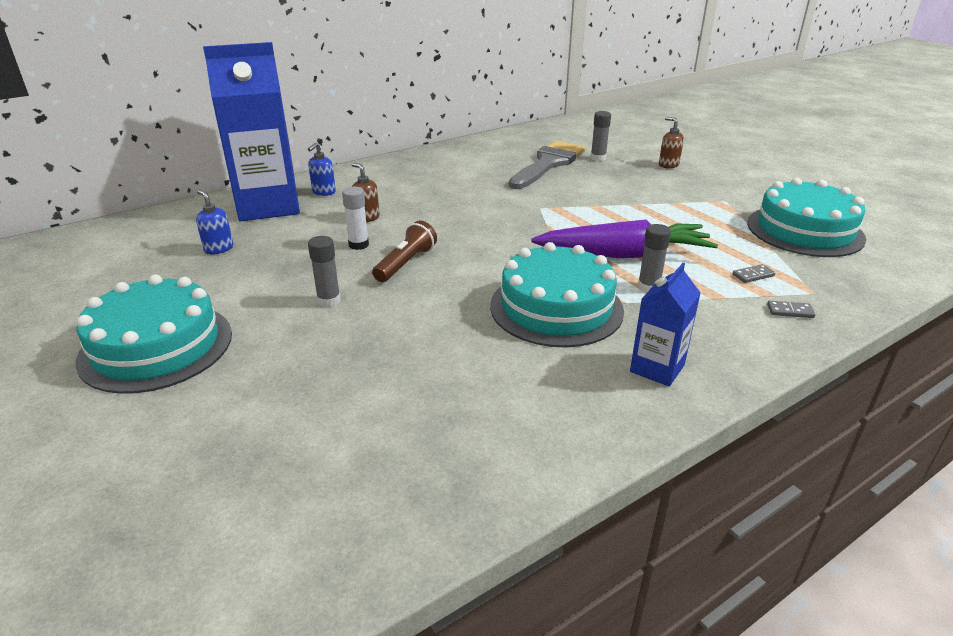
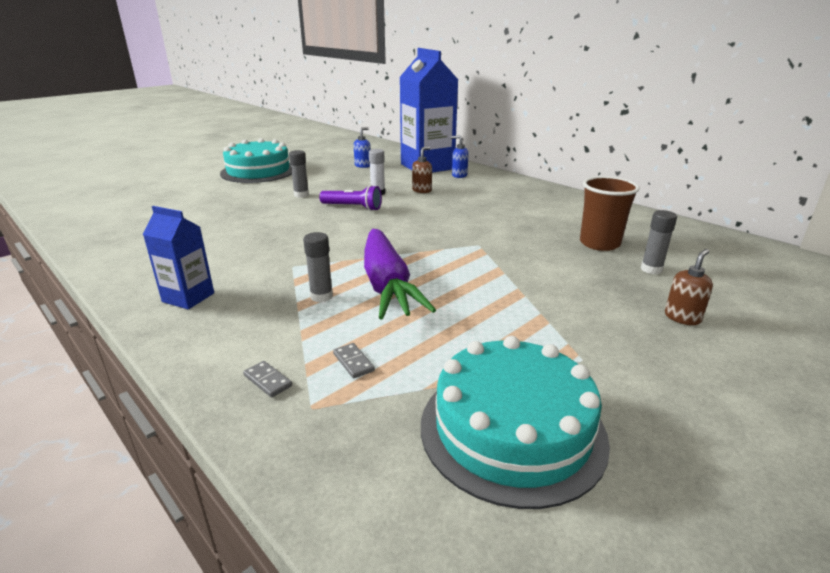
camera: 80 degrees right, 5 degrees down
(406, 263) = (353, 207): brown flashlight -> purple flashlight
(548, 164) = (599, 243): grey brush -> brown cup
(556, 307) = (287, 258): turquoise cake -> none
(790, 311) = (267, 381): grey domino -> grey domino turned 45 degrees counterclockwise

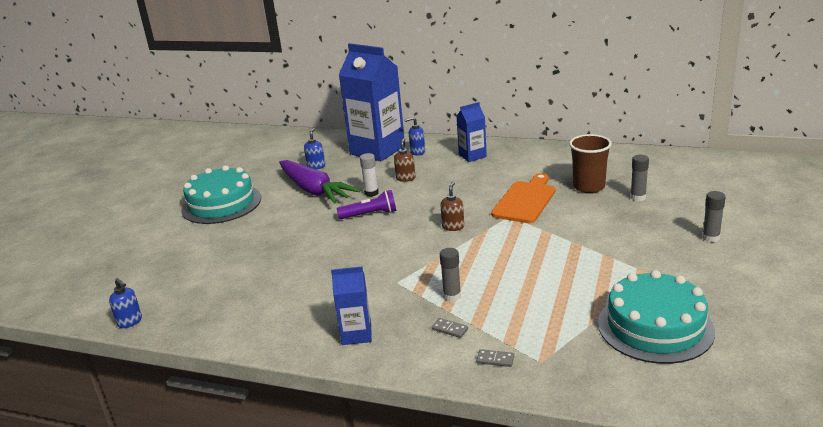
camera: 25 degrees left, 0 degrees up
(66, 226) = (130, 322): none -> blue soap dispenser
(301, 195) = (305, 216): grey glue stick -> grey glue stick (710, 238)
(353, 362) = (531, 328): grey domino -> grey domino (449, 329)
(387, 285) = (486, 271): purple carrot -> purple carrot (314, 190)
(506, 189) = (472, 156): none -> blue carton
(513, 236) = (525, 200): none -> orange cutting board
(682, 317) = (682, 227): brown soap dispenser -> brown soap dispenser (453, 227)

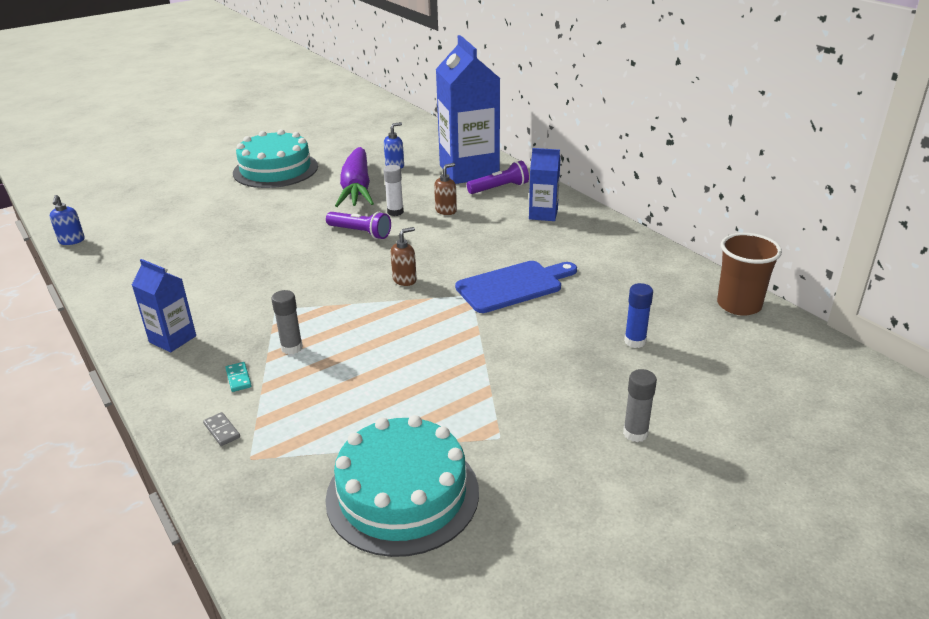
camera: 35 degrees right, 5 degrees up
(417, 152) = (499, 188): blue soap dispenser -> purple flashlight
(449, 329) = (238, 378): grey domino -> turquoise domino
(525, 200) = (513, 286): orange cutting board -> blue cutting board
(589, 187) = (602, 303): brown cup -> brown cup (739, 305)
(638, 197) = (635, 341): grey glue stick -> blue glue stick

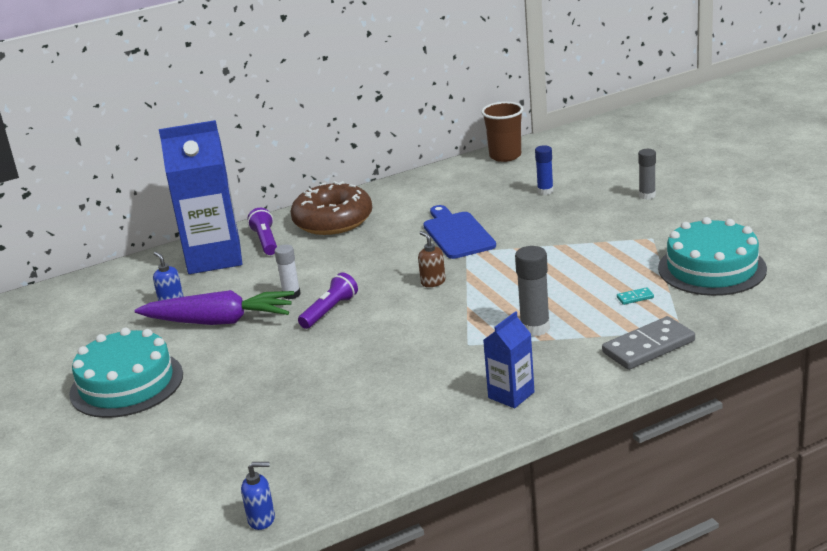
camera: 80 degrees left, 5 degrees down
(222, 430) = (648, 347): grey domino -> grey domino, size x2.40
(238, 378) = (578, 349): turquoise domino -> turquoise domino (635, 297)
(292, 348) = (535, 328): grey glue stick -> grey glue stick, size x1.51
(446, 210) = (302, 267): brown soap dispenser -> none
(543, 214) = (333, 221): blue carton -> brown donut

